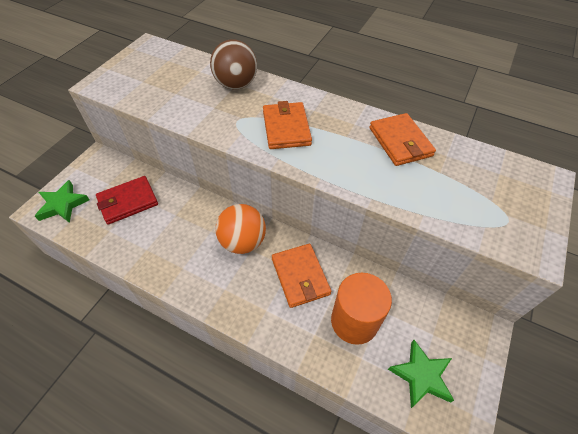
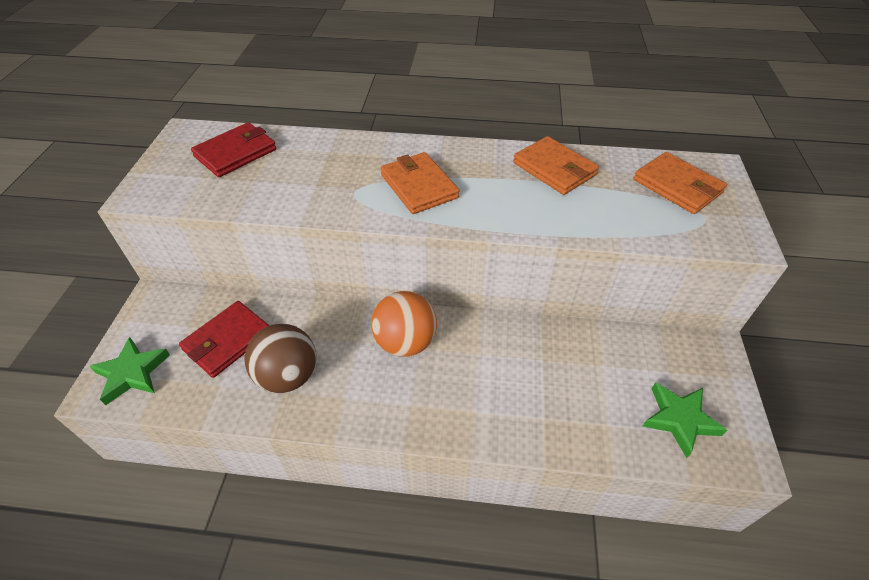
camera: 20 degrees left, 5 degrees down
(173, 69) = (236, 153): none -> red wallet
(236, 84) = (329, 152): brown ball -> brown ball (288, 376)
(300, 276) = (495, 359): orange wallet -> orange wallet (677, 186)
(354, 321) = (580, 387): orange cylinder -> none

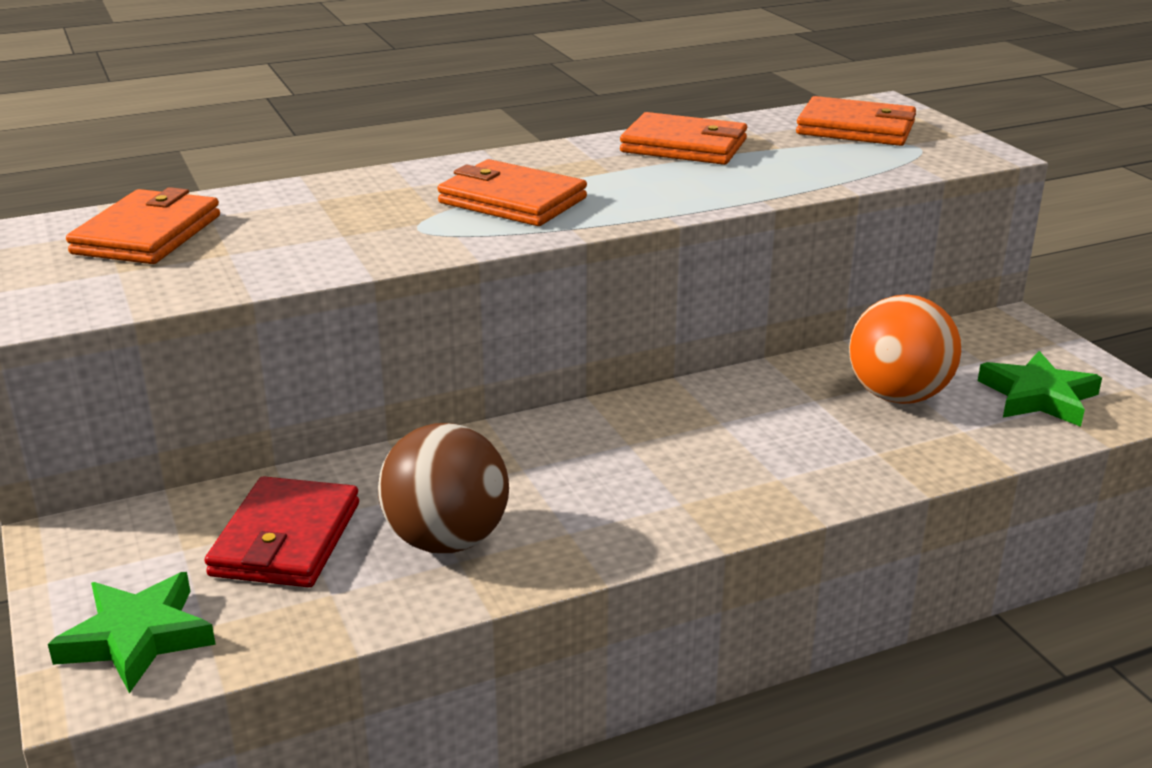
camera: 30 degrees left, 20 degrees down
(236, 153) = (147, 234): red wallet -> orange wallet
(405, 342) = (599, 444): orange ball -> orange ball (897, 396)

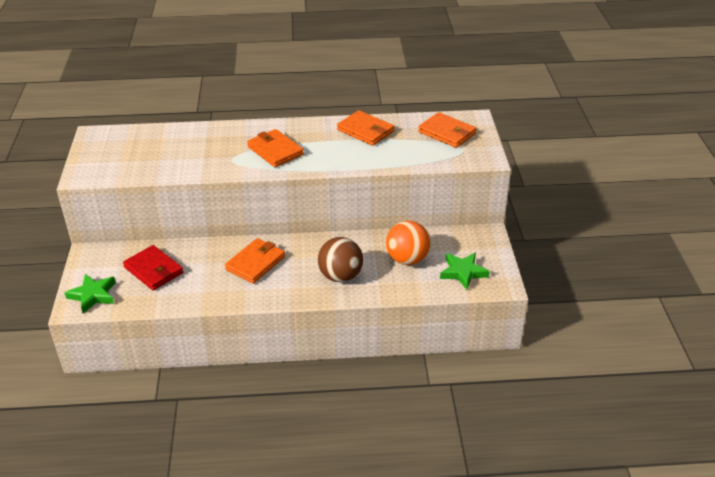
camera: 20 degrees right, 10 degrees up
(147, 234) = (138, 144): orange wallet -> orange wallet (255, 263)
(286, 539) = (153, 270): red wallet -> red wallet turned 75 degrees counterclockwise
(446, 540) = (203, 283): brown ball -> brown ball (340, 276)

